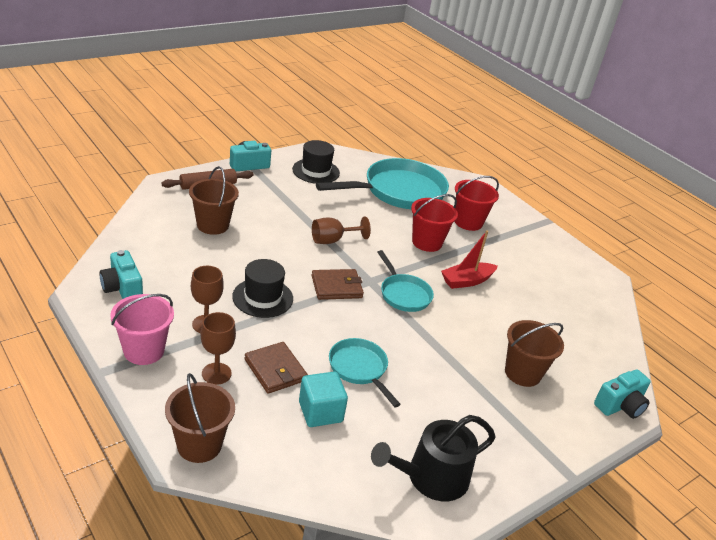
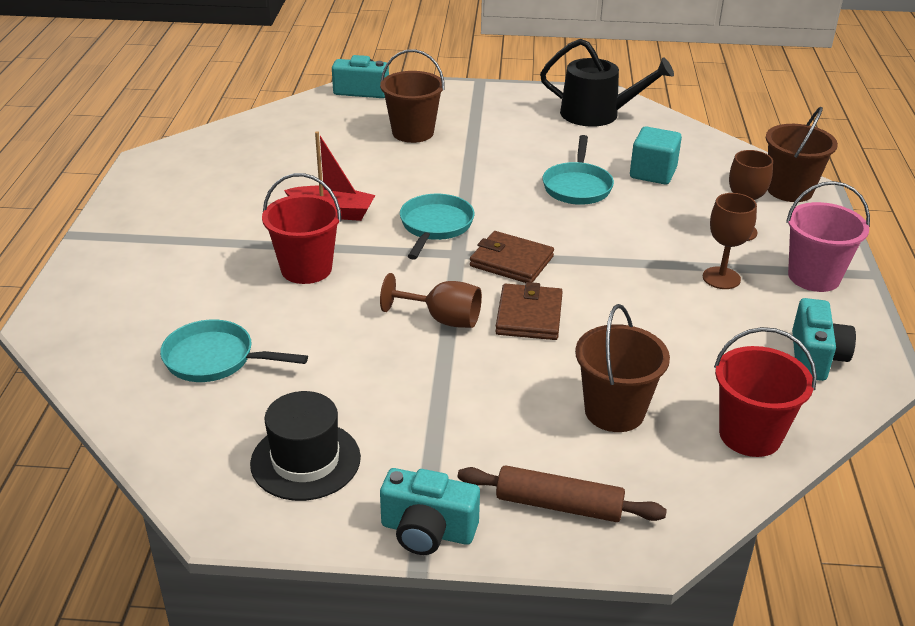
camera: 135 degrees left, 0 degrees up
(263, 298) = (623, 282): black hat -> none
(275, 370) = (670, 214): brown wallet -> brown wallet (529, 316)
(399, 192) = (215, 359): turquoise pan -> turquoise pan, size x0.53
(468, 222) = (194, 273): red bucket -> red bucket (750, 435)

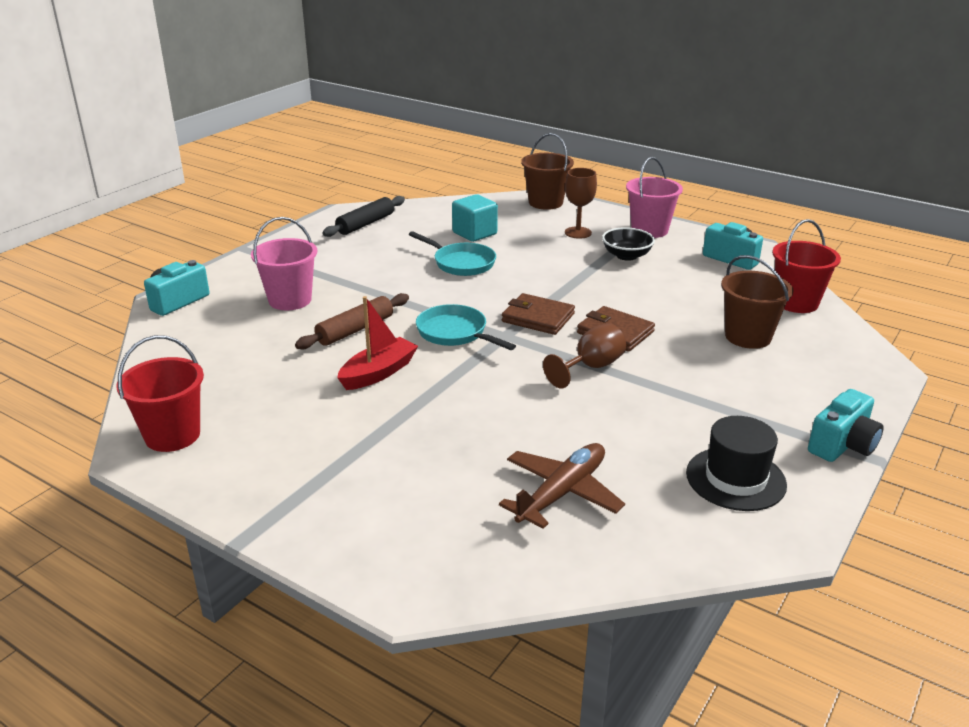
camera: 60 degrees left, 5 degrees down
(215, 359) = (561, 493): turquoise pan -> brown plane
(306, 269) = (459, 410): red bucket -> red bucket (172, 435)
(413, 132) = (290, 300): brown bucket -> pink bucket
(511, 261) = (538, 318): brown wallet -> brown wallet turned 60 degrees clockwise
(559, 505) = (835, 386): brown rolling pin -> brown rolling pin (355, 330)
(597, 114) = (366, 224): black watering can -> black rolling pin
(721, 278) = (626, 256): brown goblet -> black bowl

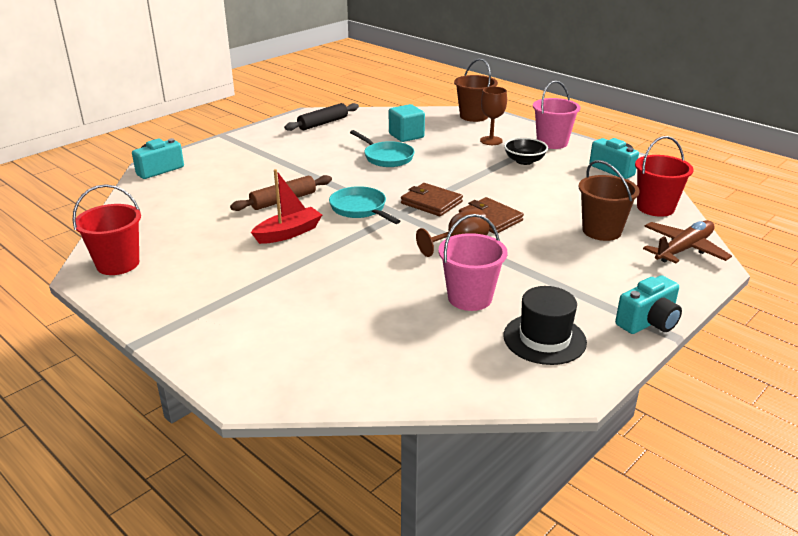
camera: 10 degrees right, 0 degrees up
(290, 300) = (242, 175): pink bucket -> pink bucket (470, 298)
(561, 493) = (396, 335): brown plane -> brown plane (683, 249)

